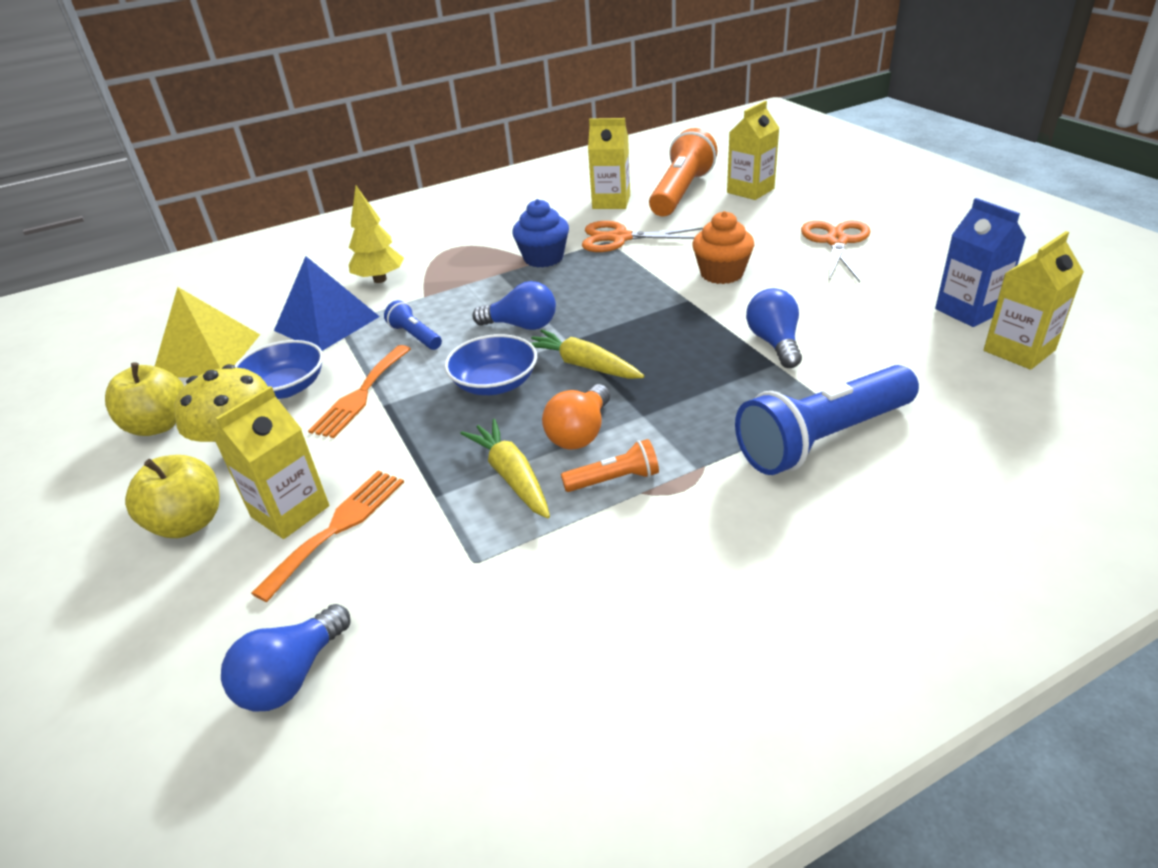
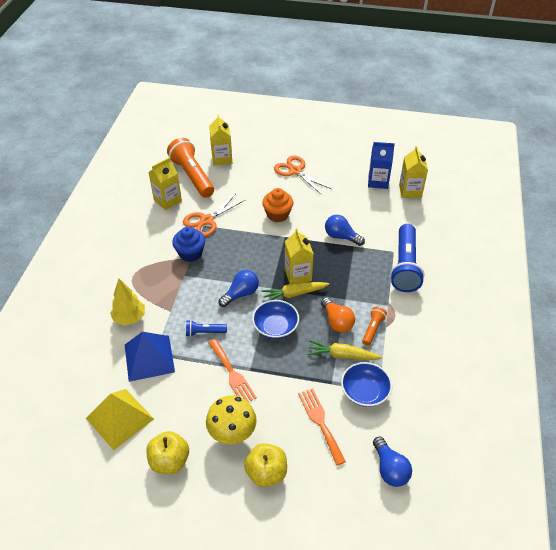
camera: 55 degrees left, 10 degrees up
(286, 388) = (193, 398): blue bowl -> blue bowl (365, 392)
(290, 511) = (294, 434): yellow carton -> yellow carton (298, 275)

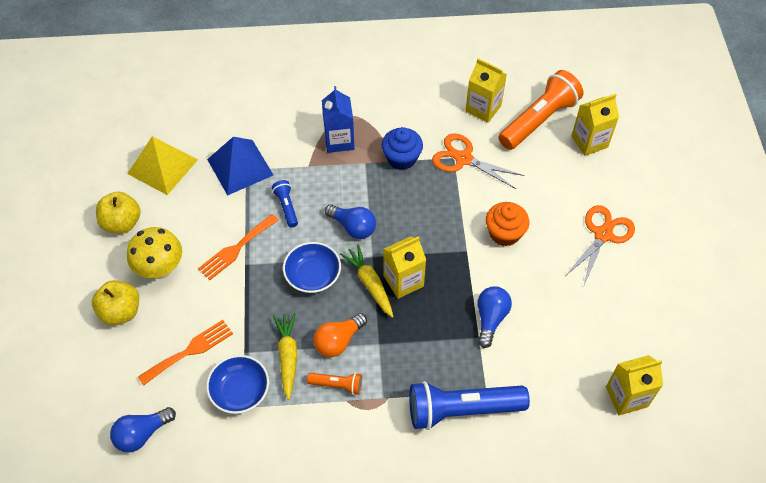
camera: 75 degrees right, 10 degrees up
(129, 318) = (288, 132): yellow tree -> none
(378, 181) = (628, 347): blue carton -> blue carton (339, 140)

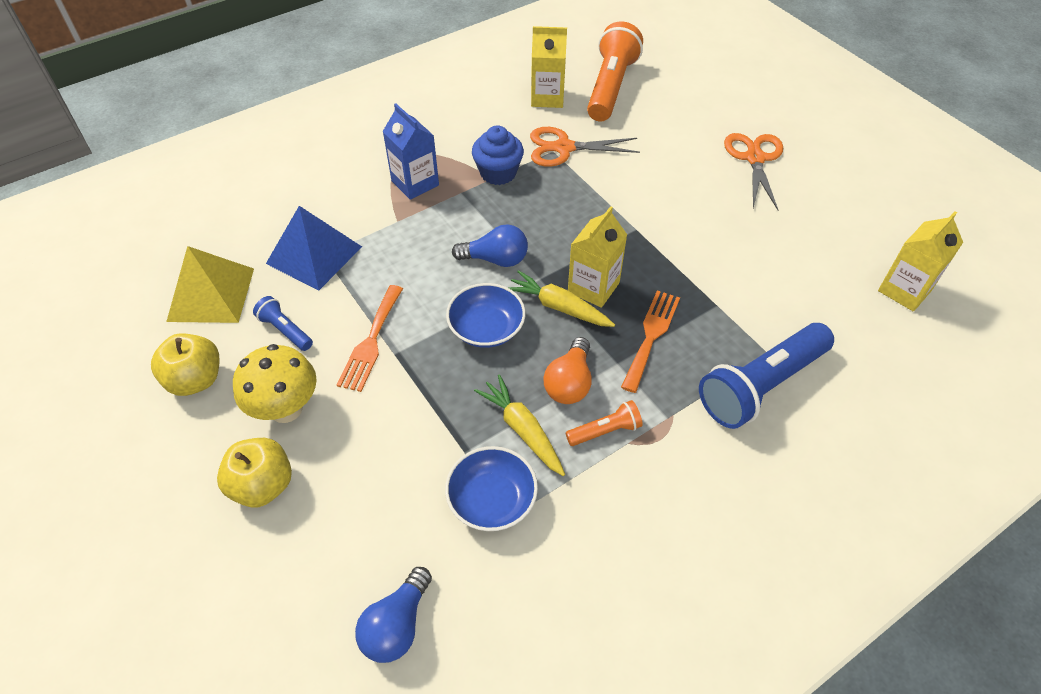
camera: 30 degrees left, 5 degrees down
(189, 351) = (392, 486): orange fork -> orange fork (651, 336)
(286, 207) = (402, 271): blue flashlight -> blue flashlight (285, 330)
(490, 318) = (714, 281): blue light bulb -> none
(504, 233) = (661, 197): orange cupcake -> none
(589, 142) = (673, 87): yellow carton -> none

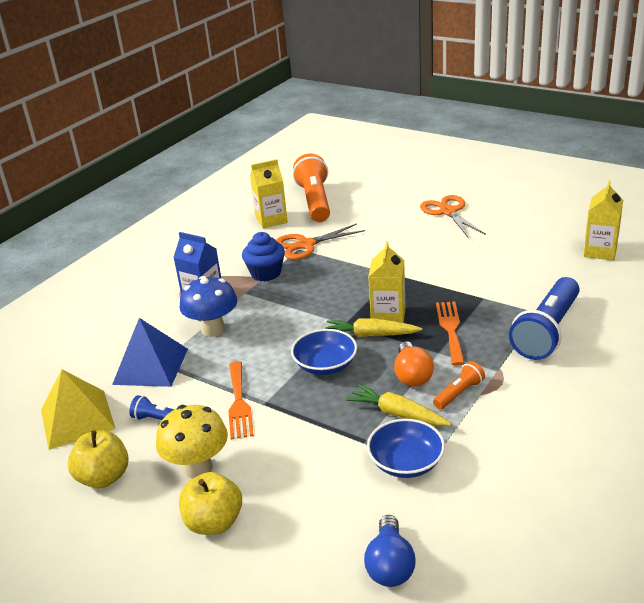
camera: 20 degrees left, 20 degrees down
(401, 231) = (213, 329): none -> blue mushroom
(495, 259) = (302, 323): blue light bulb -> none

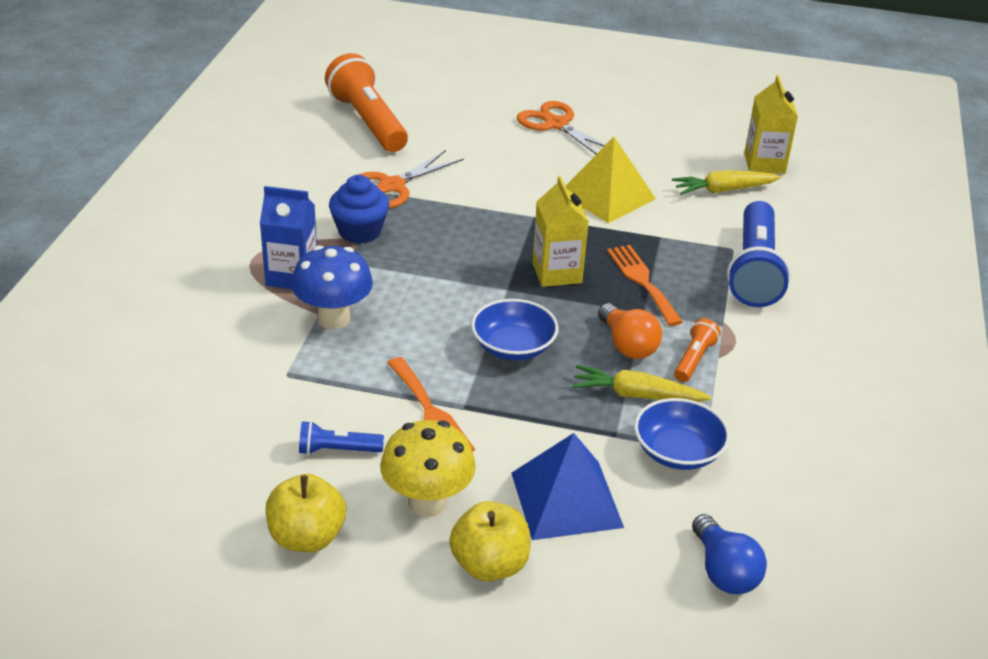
camera: 25 degrees left, 5 degrees up
(77, 419) = (216, 468): yellow pyramid -> yellow pyramid (607, 196)
(150, 366) = (276, 380): blue pyramid -> blue pyramid (566, 499)
(271, 220) = (321, 154): yellow carton -> none
(371, 335) = (549, 300): yellow carrot -> yellow carrot (723, 190)

